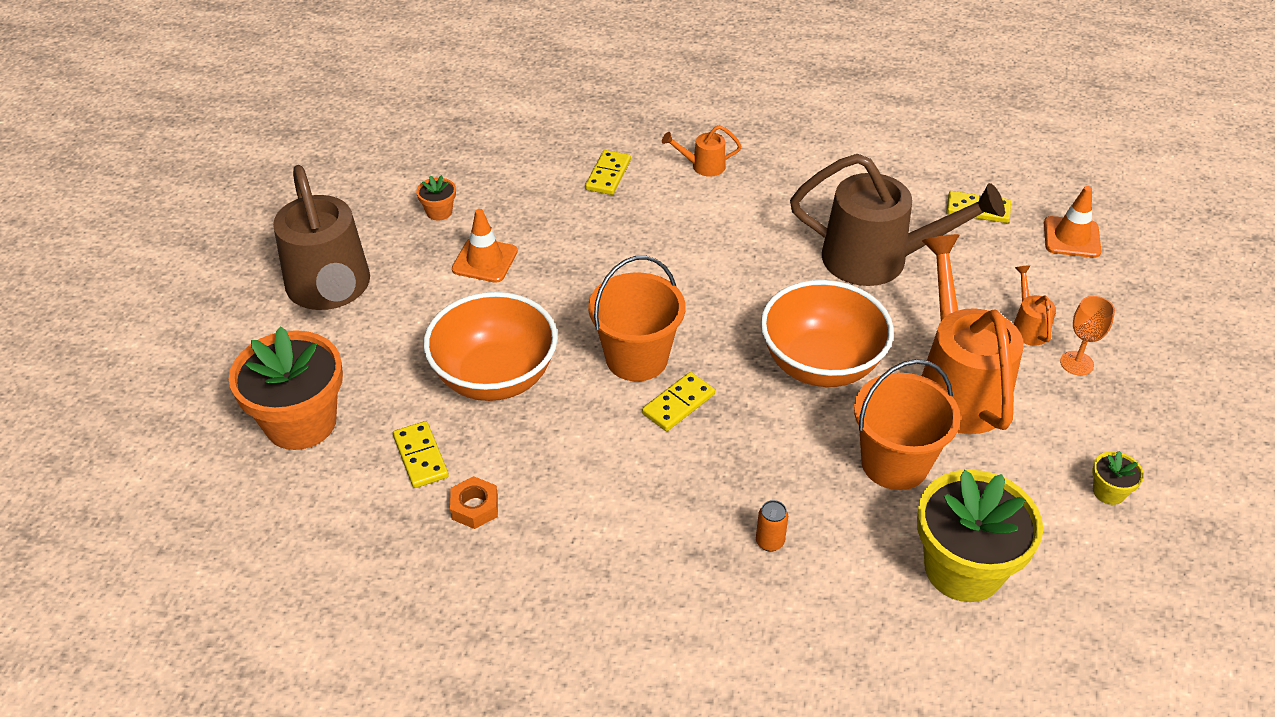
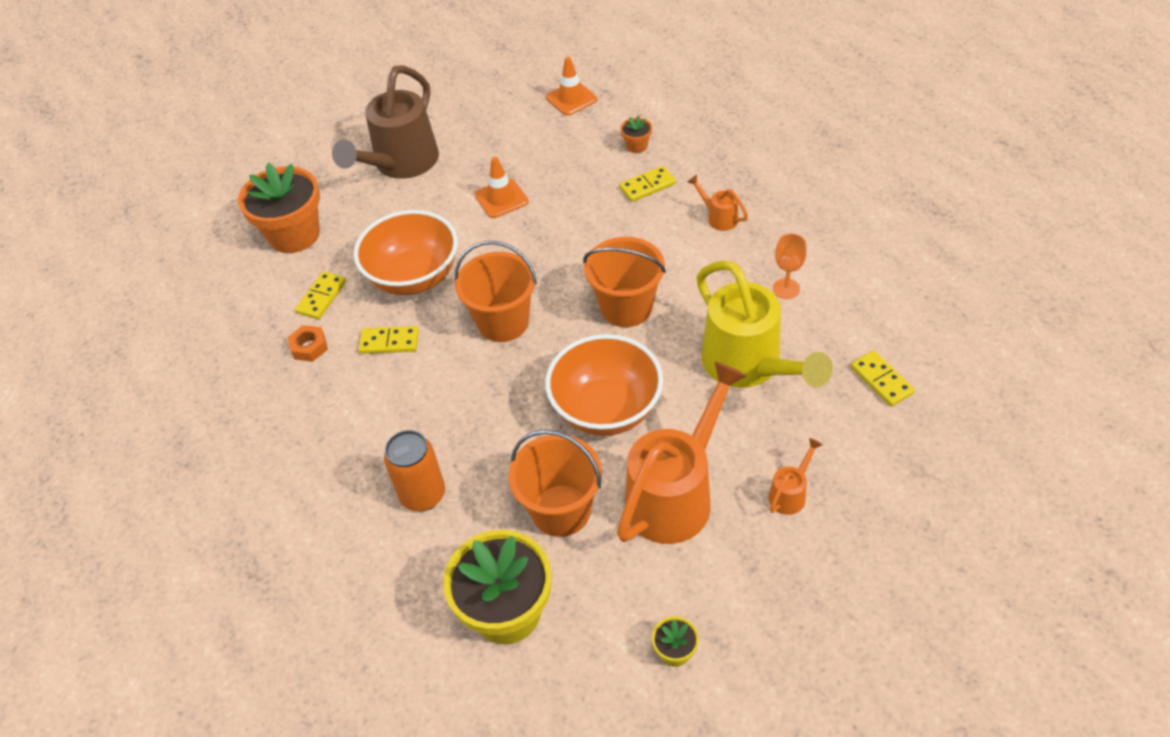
camera: 50 degrees right, 5 degrees up
(439, 212) = (516, 150): orange flower pot -> orange flower pot (636, 146)
(678, 404) = (488, 369): yellow domino -> yellow domino (389, 342)
(726, 278) = (626, 307): none -> orange bucket
(769, 542) = (423, 495): orange can -> orange can, size x1.97
(878, 259) = (748, 365): brown watering can -> yellow watering can
(1071, 237) = (929, 454): orange traffic cone -> orange traffic cone (571, 98)
(1076, 363) = (788, 547): orange goblet -> orange goblet (786, 289)

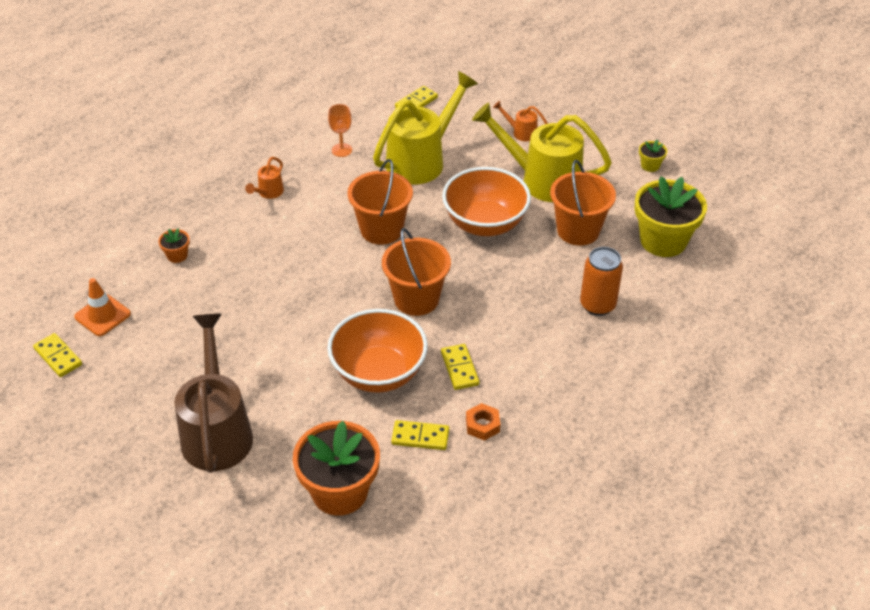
camera: 110 degrees left, 5 degrees down
(401, 164) = (217, 431): brown watering can -> brown watering can turned 105 degrees counterclockwise
(501, 198) = (262, 336): orange traffic cone -> none
(647, 186) = (233, 240): yellow domino -> yellow domino (58, 357)
(676, 494) = (542, 180): orange watering can -> yellow watering can

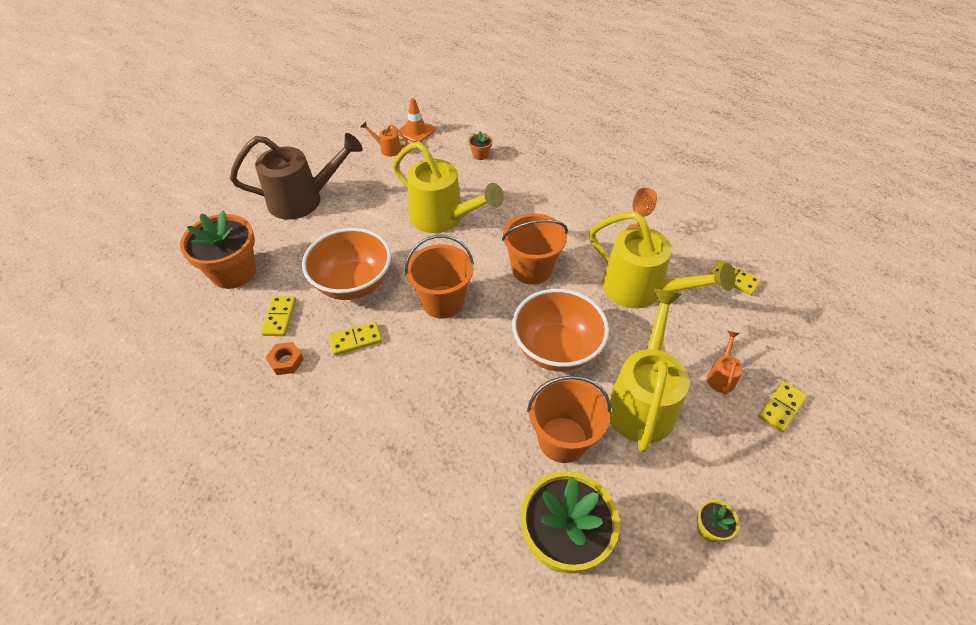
camera: 85 degrees right, 5 degrees up
(58, 357) = (378, 120): yellow domino -> yellow domino (781, 408)
(268, 193) = (564, 192): orange watering can -> orange watering can (387, 149)
(286, 294) = (443, 218): none -> yellow watering can
(597, 305) = (443, 461): orange can -> none

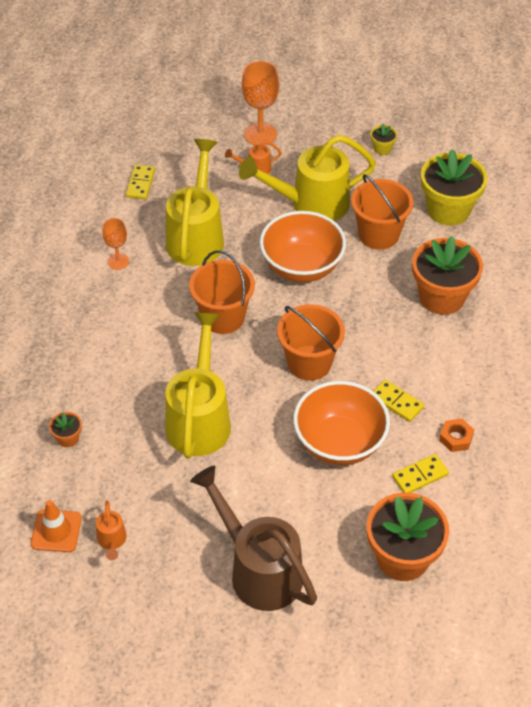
camera: 120 degrees left, 0 degrees up
(440, 448) = (442, 297): none -> orange flower pot
(781, 408) = (260, 134): yellow domino -> orange goblet

